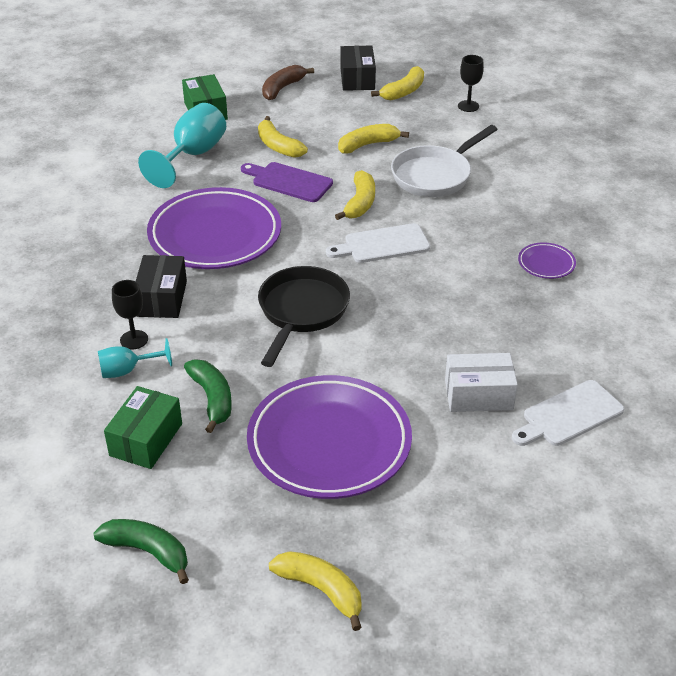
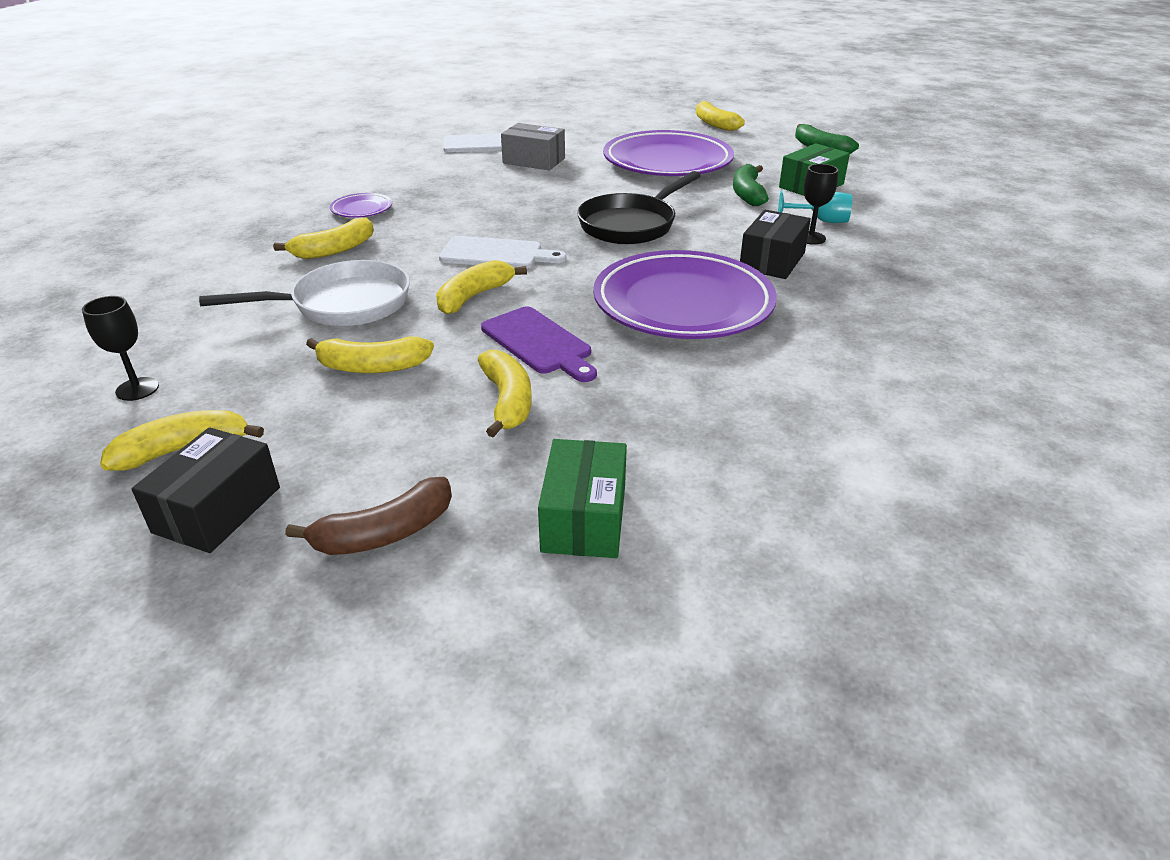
camera: 155 degrees left, 5 degrees down
(193, 155) = (659, 422): turquoise goblet -> none
(478, 395) = (534, 161): white box -> grey box
(504, 215) = (334, 250): none -> yellow banana

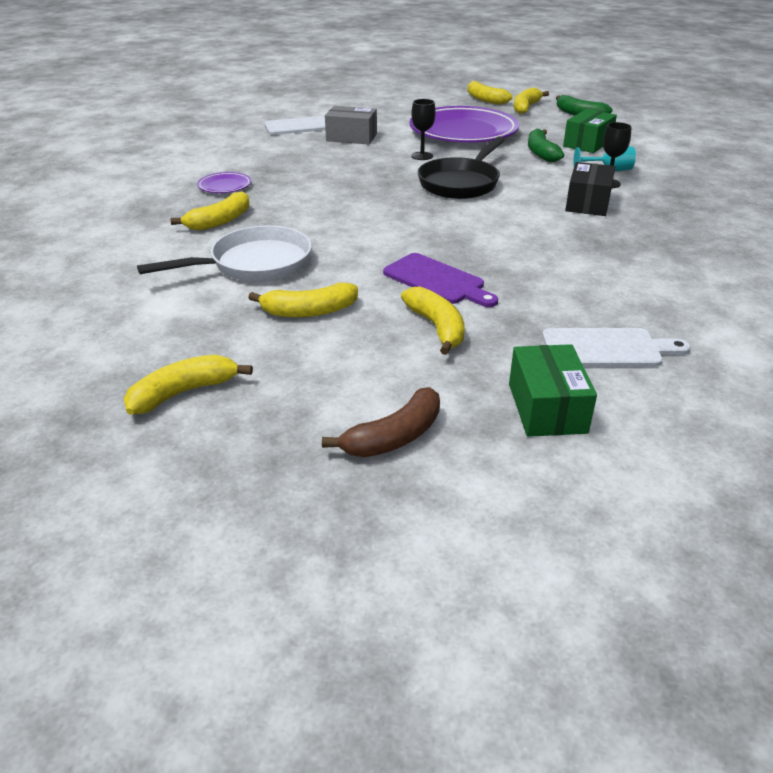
camera: 10 degrees left, 0 degrees up
(137, 389) = (111, 348): black goblet -> black goblet (422, 156)
(217, 509) = (242, 435): black box -> none
(474, 297) = (363, 249): yellow banana -> yellow banana (525, 107)
(496, 254) = (362, 214): white cutting board -> white cutting board (607, 349)
(683, 304) = (536, 241): purple plate -> none

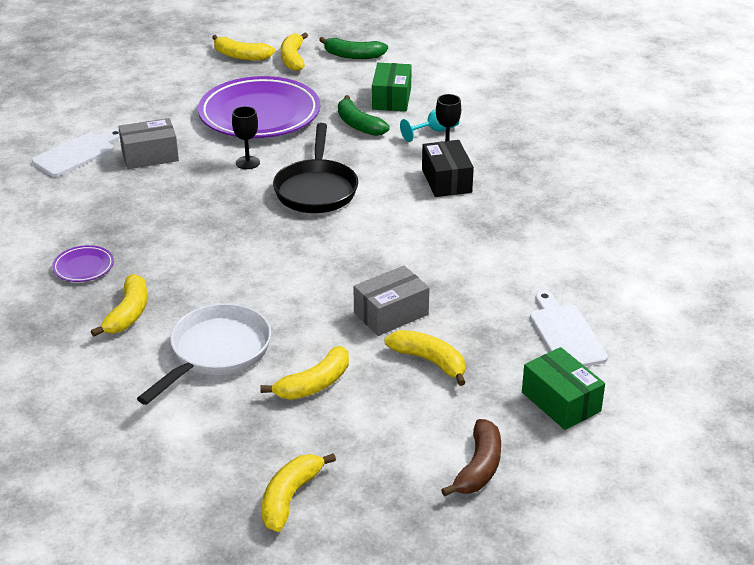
camera: 30 degrees left, 0 degrees up
(437, 281) = (391, 314): purple cutting board -> grey box
(607, 349) = (565, 334): white cutting board -> white cutting board turned 75 degrees counterclockwise

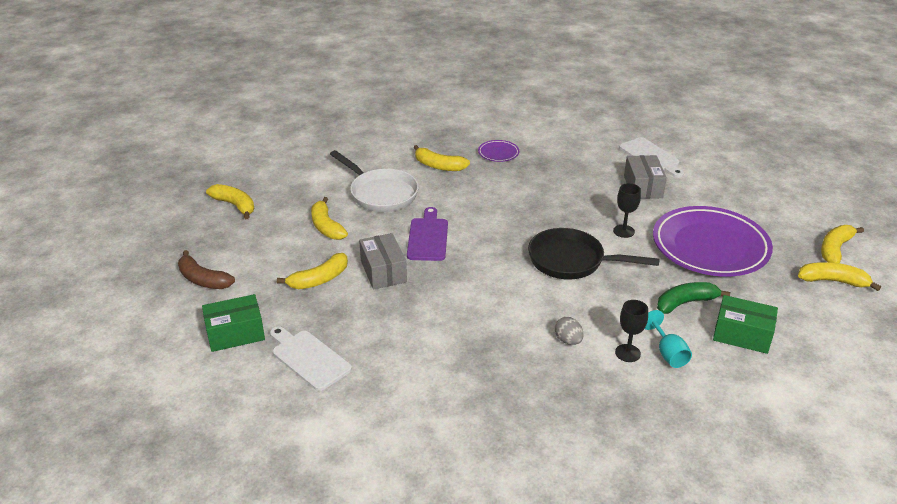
camera: 105 degrees right, 0 degrees up
(307, 293) = (428, 237): none -> purple cutting board
(353, 55) = (846, 324): green banana -> none
(446, 181) = (568, 340): black box -> grey egg
(565, 334) = (308, 358): white cutting board -> white cutting board turned 135 degrees counterclockwise

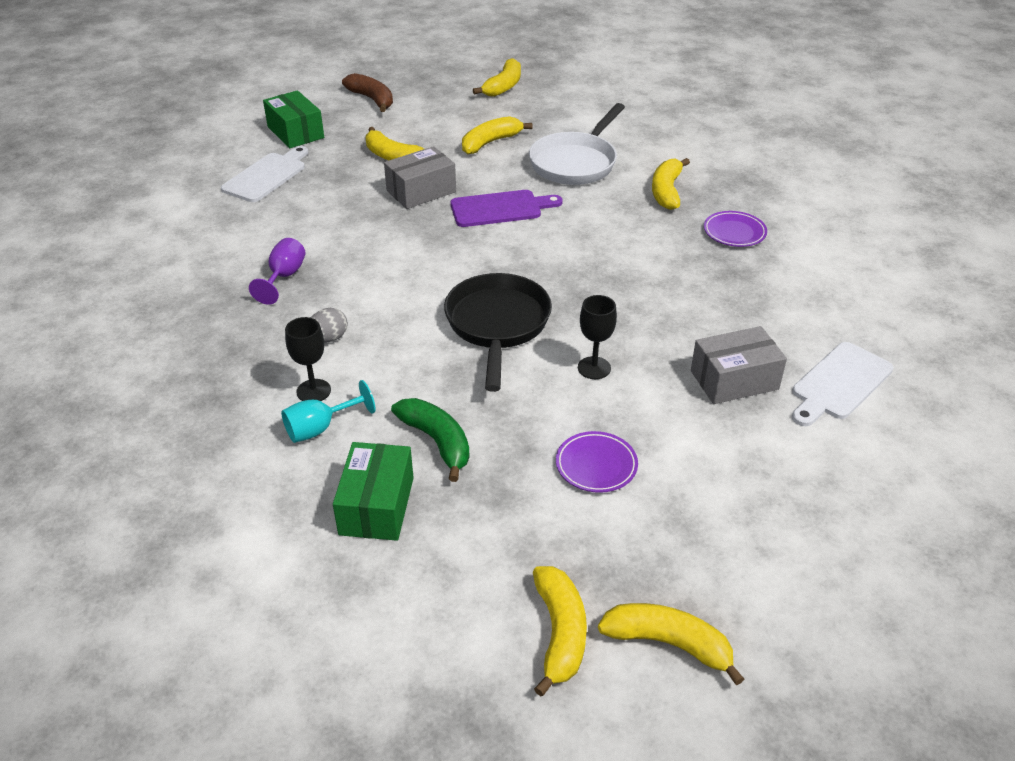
camera: 75 degrees right, 5 degrees up
(203, 279) = (372, 99): brown banana -> brown banana turned 120 degrees clockwise
(479, 358) = (284, 277): none -> purple goblet
(710, 247) = (596, 465): purple plate -> purple plate, size x0.42

